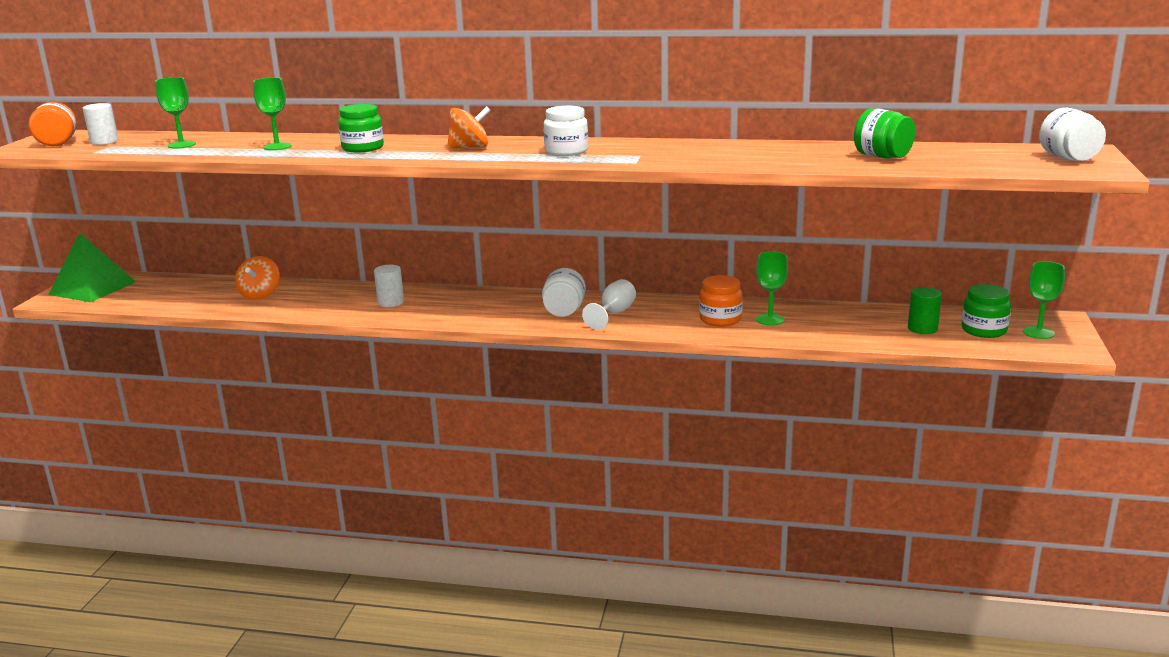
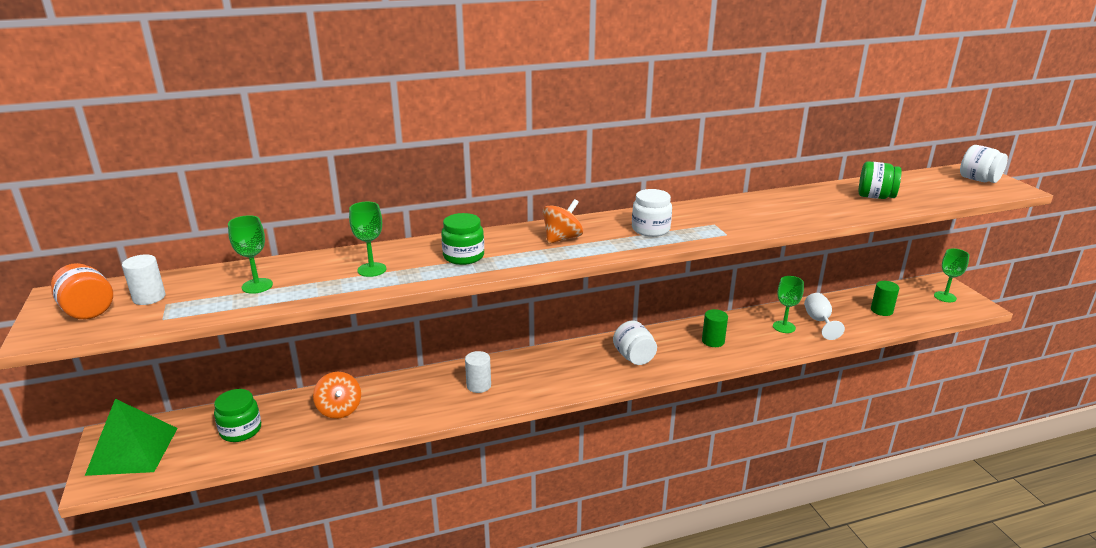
camera: 30 degrees left, 5 degrees up
(614, 314) = (673, 350): white goblet -> white goblet (819, 321)
(668, 315) = (713, 341): none -> green cylinder
(720, 319) = (752, 335): orange jar -> none
(984, 330) = (915, 302): green jar -> green jar (241, 430)

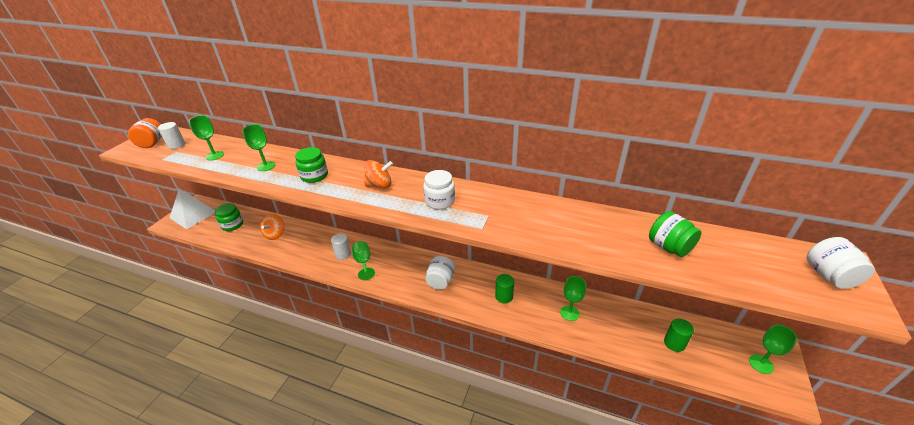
camera: 40 degrees right, 10 degrees up
(133, 451) = (193, 214): green pyramid -> white pyramid
(519, 381) = (363, 262): none -> green goblet
(819, 321) = (604, 323): white goblet -> none

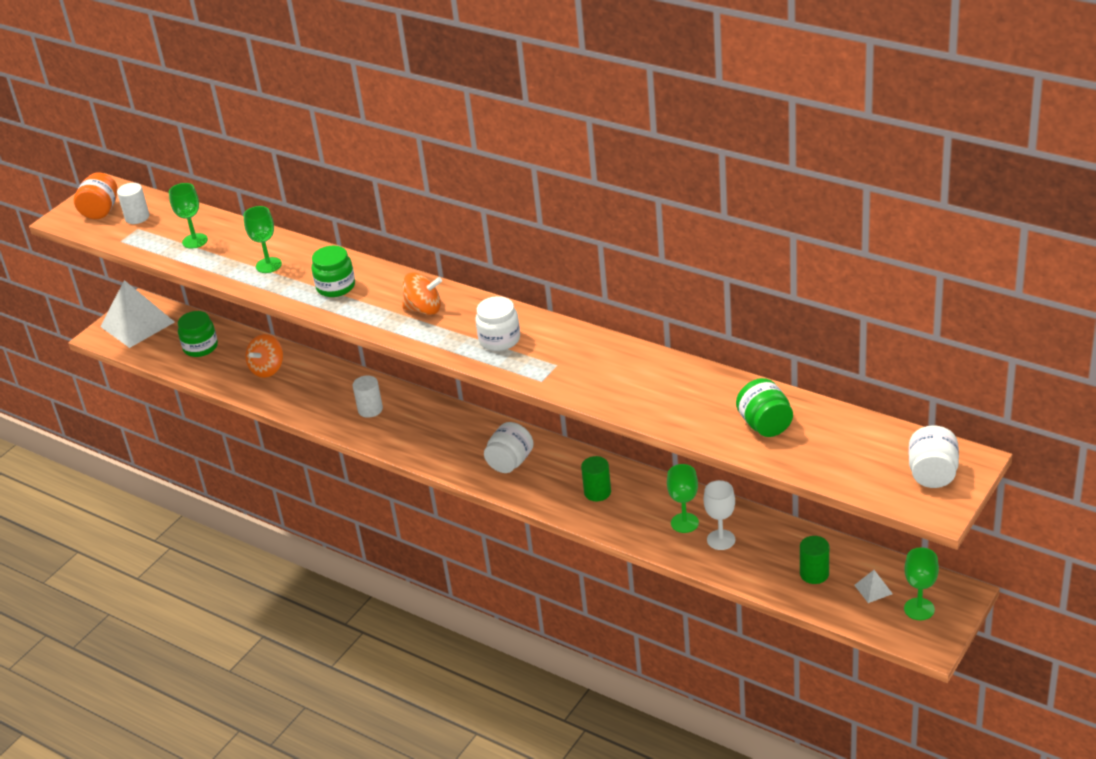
camera: 15 degrees right, 0 degrees up
(363, 262) = (399, 425): green goblet -> none
(599, 323) = (721, 540): none -> white goblet
(720, 351) = (873, 589): none -> white pyramid

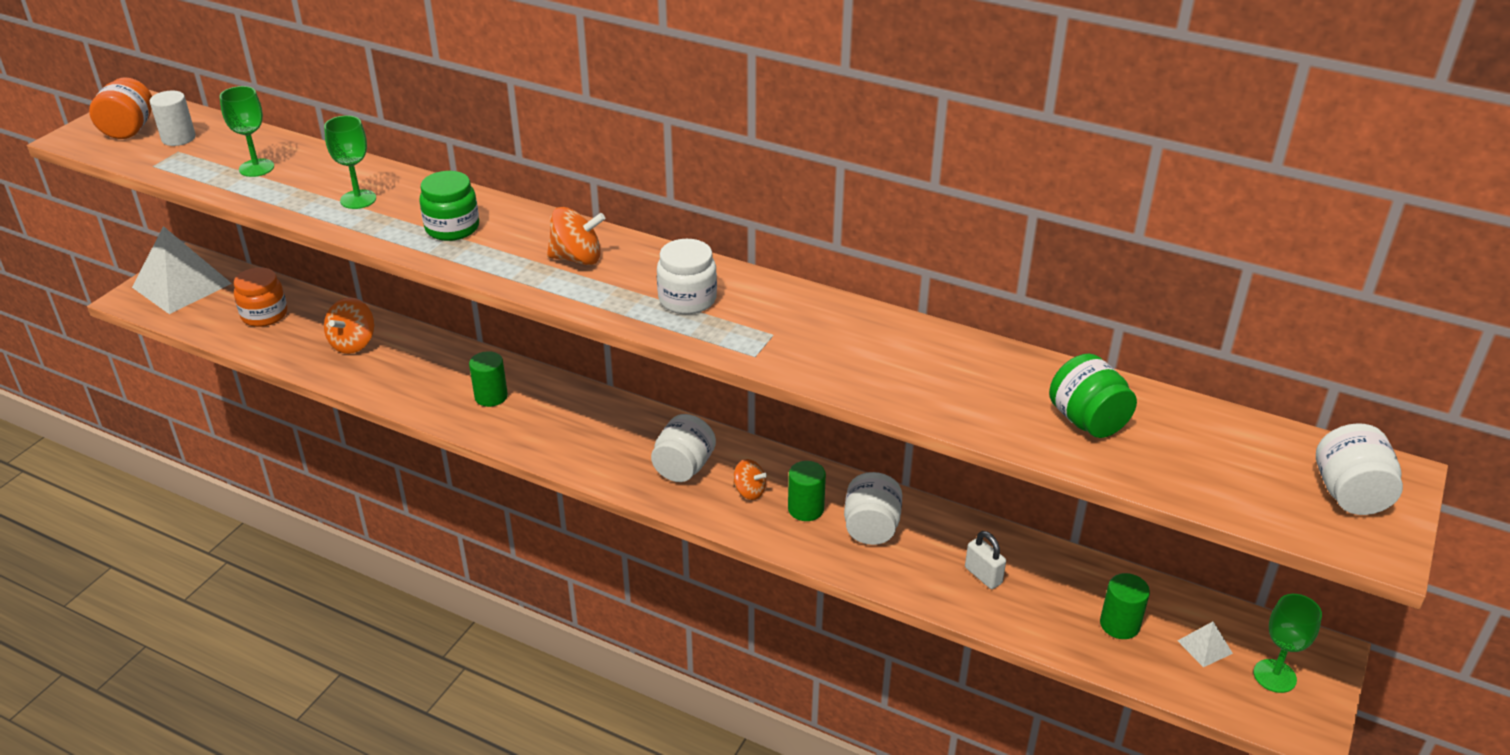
camera: 10 degrees left, 0 degrees up
(200, 347) = (264, 315): green jar -> orange jar
(370, 409) = (491, 396): white cylinder -> green cylinder
(557, 479) = (749, 491): none -> orange spinning top
(644, 506) = (871, 528): none -> white jar
(684, 523) = (929, 552): green goblet -> none
(721, 540) = (983, 575): white goblet -> white padlock

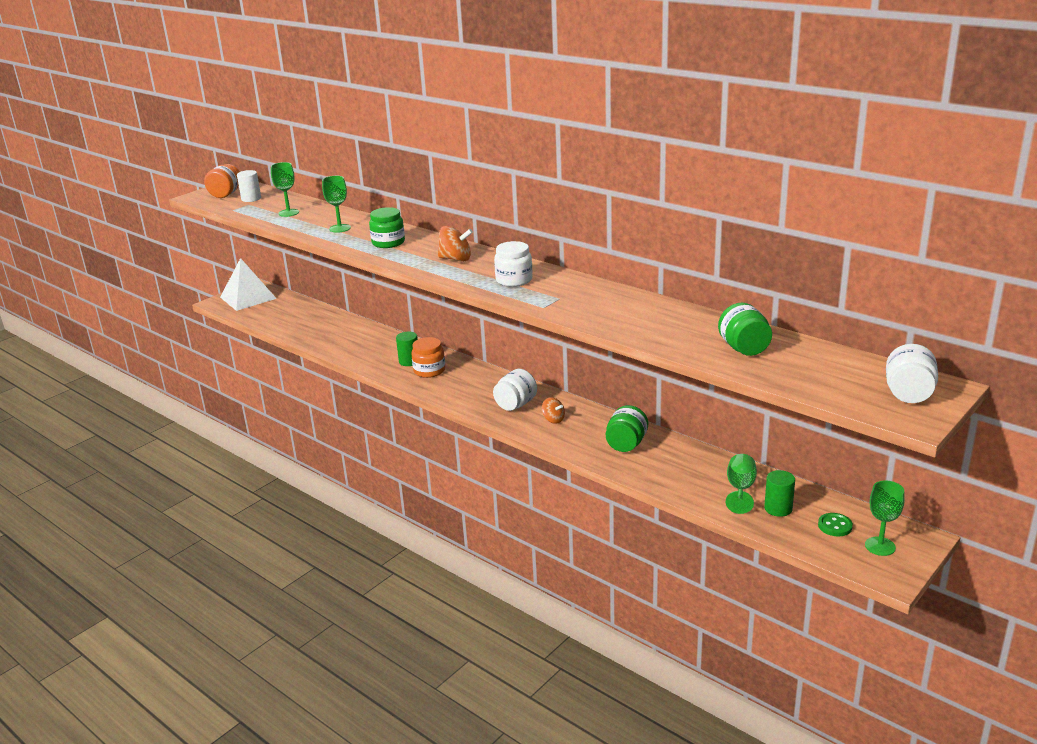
camera: 15 degrees right, 10 degrees down
(264, 315) = (290, 314): orange jar -> orange jar (429, 371)
(353, 343) = (336, 331): orange spinning top -> none
(805, 509) = (586, 431): green cylinder -> none
(871, 528) = (626, 444): white jar -> green jar
(983, 575) = (692, 475): white padlock -> none
(1057, 595) = (740, 489): none -> green goblet
(1205, 647) = (835, 526): white pyramid -> green button

